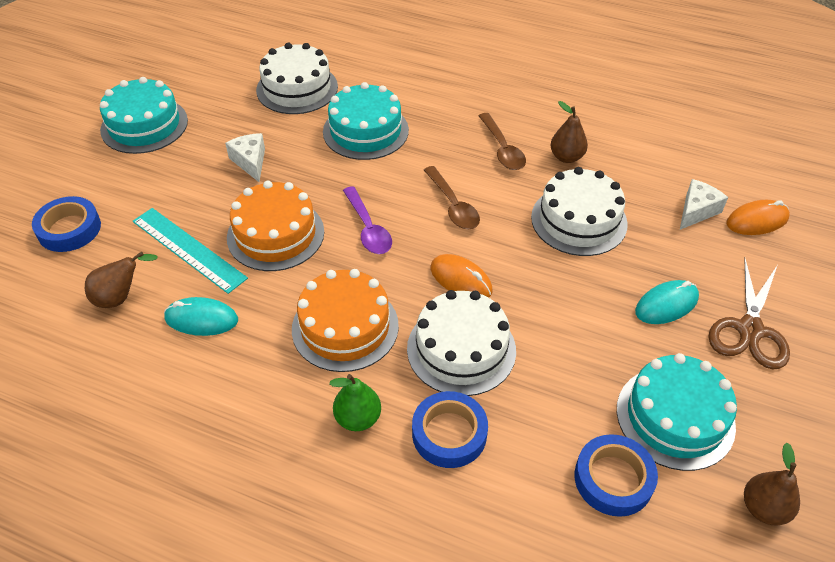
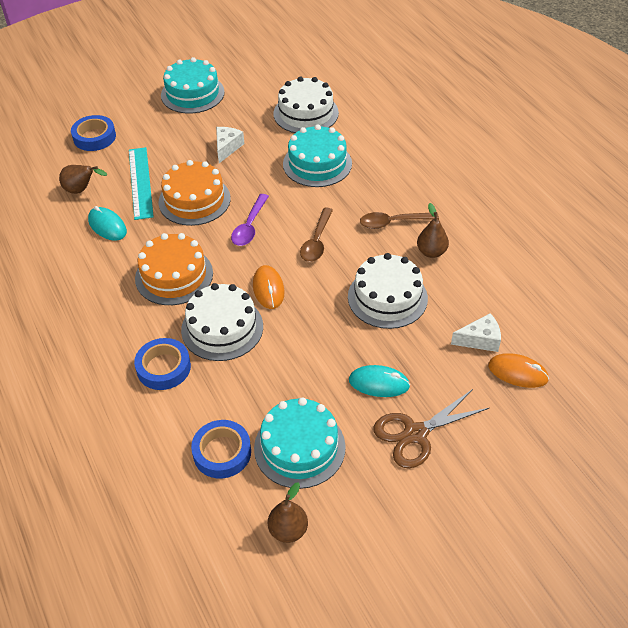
camera: 40 degrees right, 0 degrees up
(358, 418) = (127, 328): green pear -> none
(502, 149) = (393, 222): brown spoon -> brown spoon turned 60 degrees clockwise

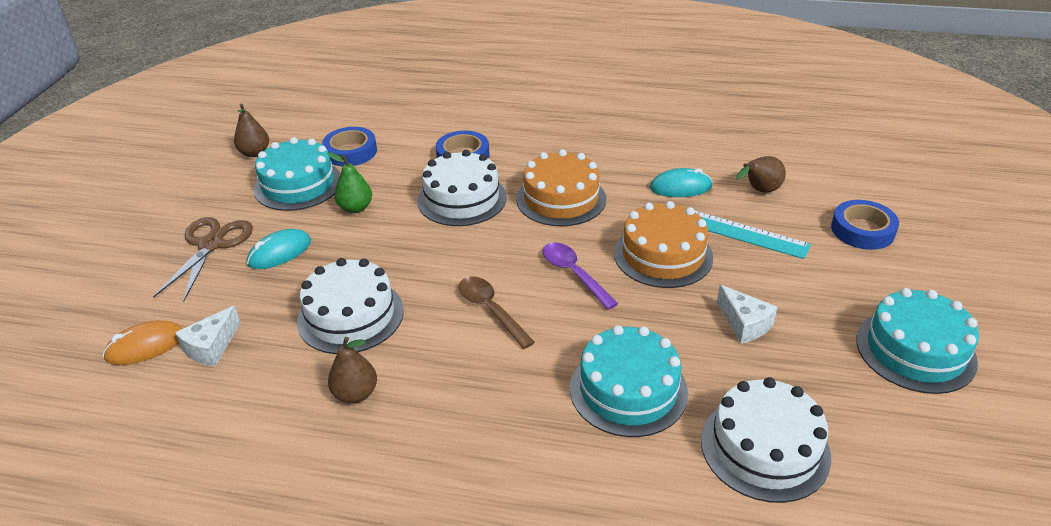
camera: 130 degrees right, 10 degrees down
(268, 289) = (470, 244): orange mouse -> none
(291, 382) = (355, 208): none -> green pear
(393, 222) = (440, 392): brown spoon -> none

